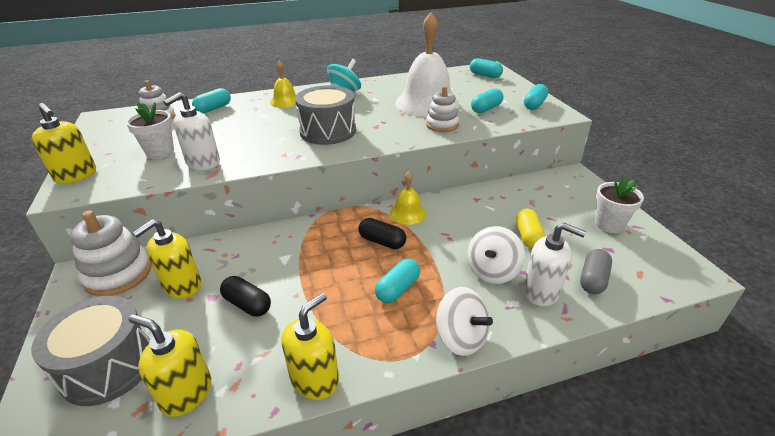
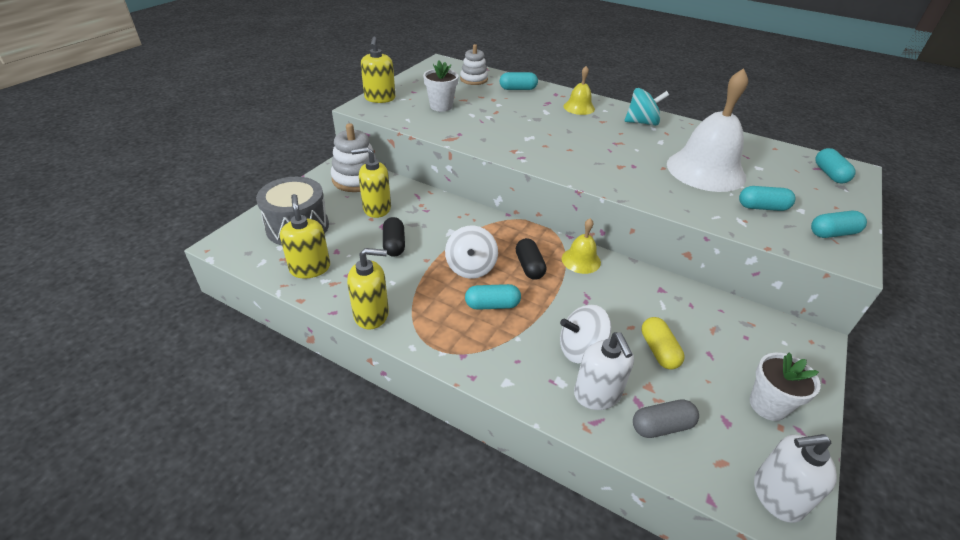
camera: 45 degrees right, 5 degrees up
(203, 163) = (454, 128): white soap dispenser -> white soap dispenser (776, 495)
(328, 131) = (573, 149): grey drum -> none
(442, 125) = (684, 197): white stacking toy -> none
(460, 338) = (486, 368): white spinning top -> white spinning top (471, 267)
(528, 236) = (658, 350): yellow capsule -> yellow capsule turned 60 degrees counterclockwise

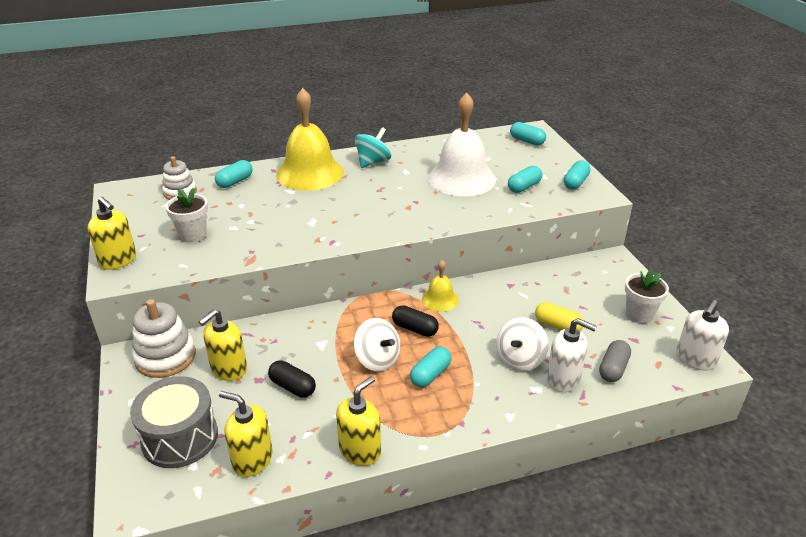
camera: 45 degrees left, 5 degrees down
(579, 107) = (310, 173): yellow bell -> yellow bell, size x2.06

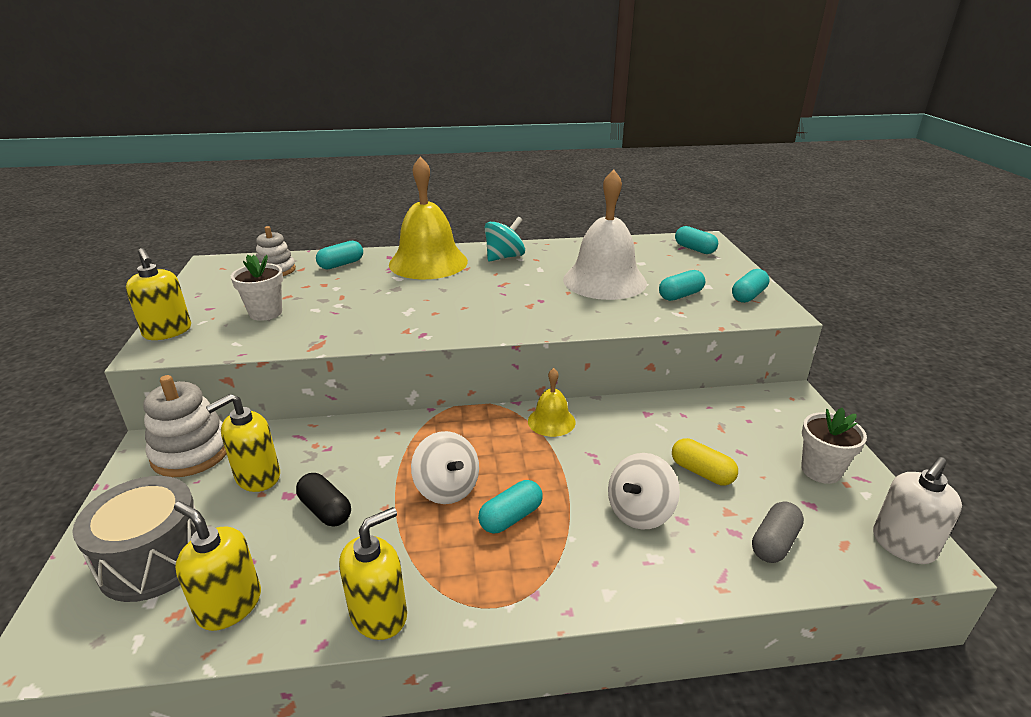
camera: 10 degrees right, 5 degrees down
(415, 329) = (508, 454): black capsule -> none
(563, 379) = (697, 548): white soap dispenser -> none

